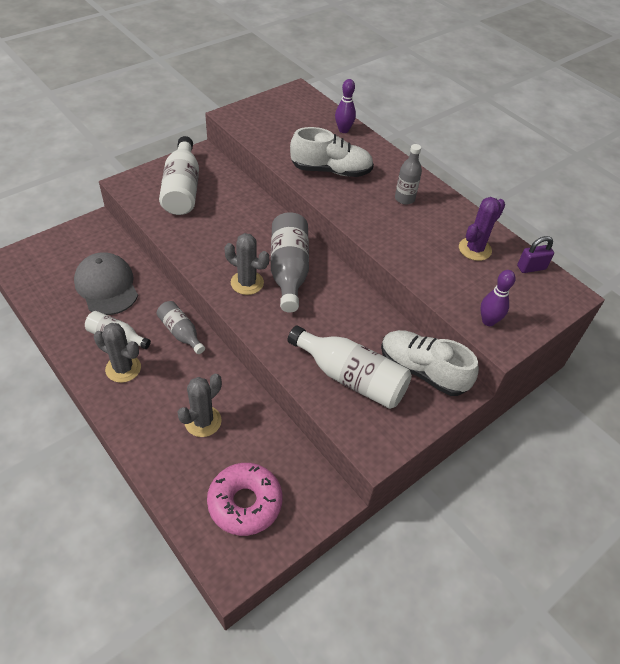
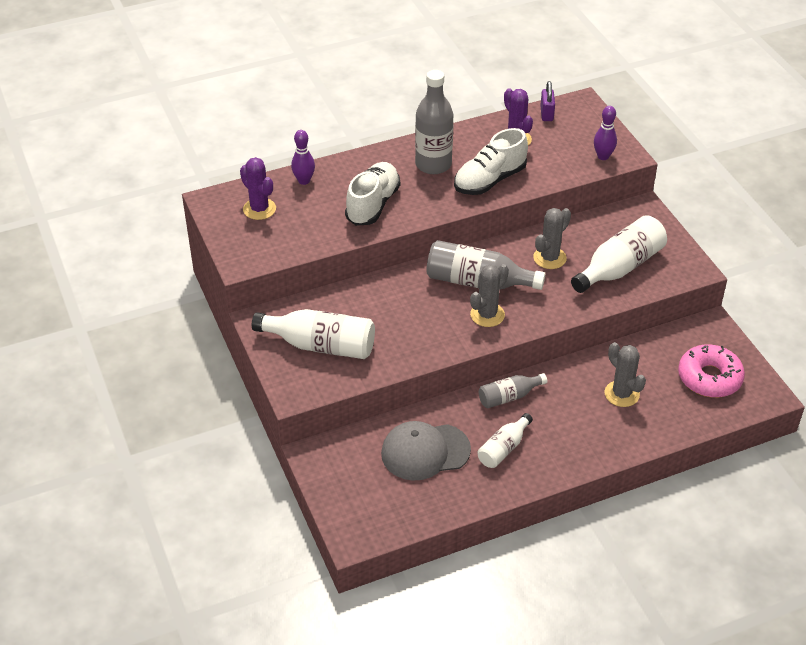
camera: 70 degrees left, 5 degrees down
(123, 368) = (546, 446): grey cactus -> grey cactus (549, 258)
(298, 114) = (259, 209): none -> purple cactus
(404, 199) = (433, 164): grey bottle -> grey bottle, size x1.73
(422, 371) = (620, 223): white shoe -> white shoe (489, 180)

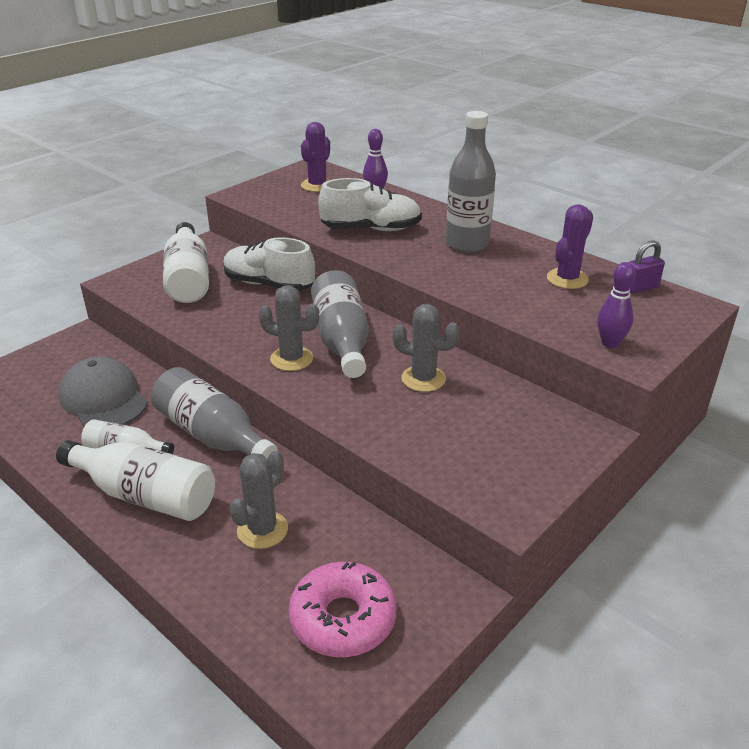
camera: 65 degrees right, 10 degrees down
(489, 180) = (476, 279): white shoe -> white shoe (269, 284)
(509, 397) = (212, 435): grey bottle -> grey bottle, size x1.73
(619, 267) = (453, 438): white bottle -> white bottle (145, 495)

